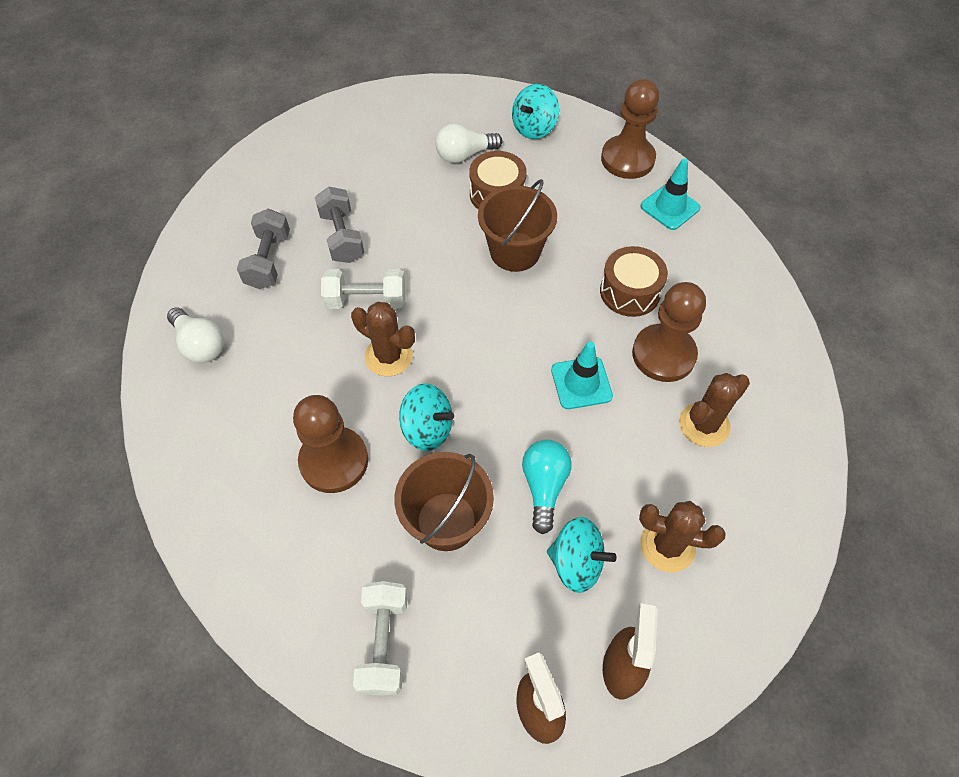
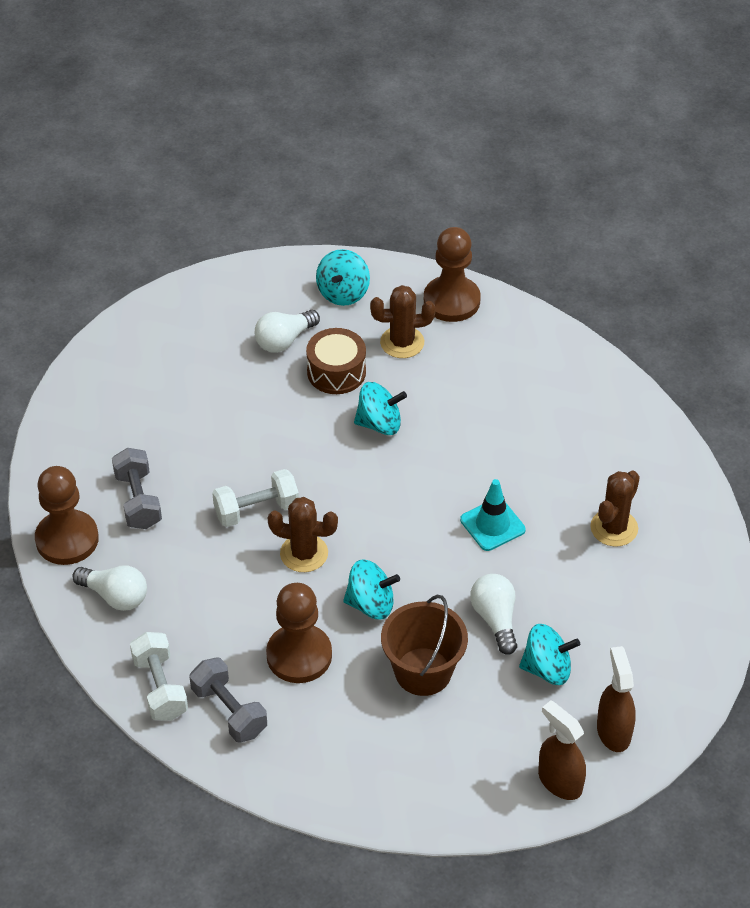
camera: 20 degrees left, 10 degrees down
(342, 237) = (200, 457): grey dumbbell -> grey dumbbell (229, 711)
(384, 643) = (414, 776): white dumbbell -> white dumbbell (160, 687)
(515, 252) = (379, 424): brown bucket -> turquoise spinning top
(544, 486) = (495, 619): turquoise light bulb -> white light bulb
(630, 292) = (504, 431): brown drum -> none
(663, 354) = (557, 479): brown pawn -> brown pawn (67, 539)
(667, 545) = (617, 632): brown cactus -> brown cactus (402, 342)
(670, 207) = (511, 339): turquoise traffic cone -> none

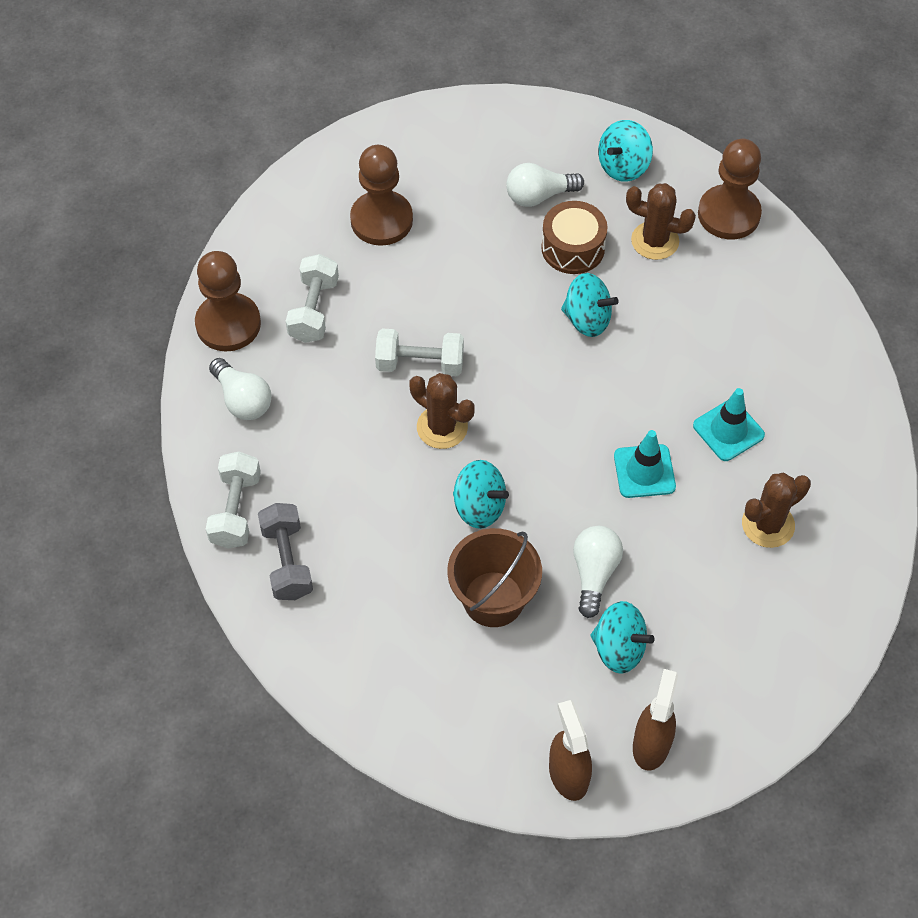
camera: 25 degrees right, 10 degrees up
(138, 500) = (314, 310): grey dumbbell -> white dumbbell
(299, 655) = (382, 531): brown pawn -> brown pawn (381, 220)
(543, 468) = (728, 430): none -> turquoise traffic cone

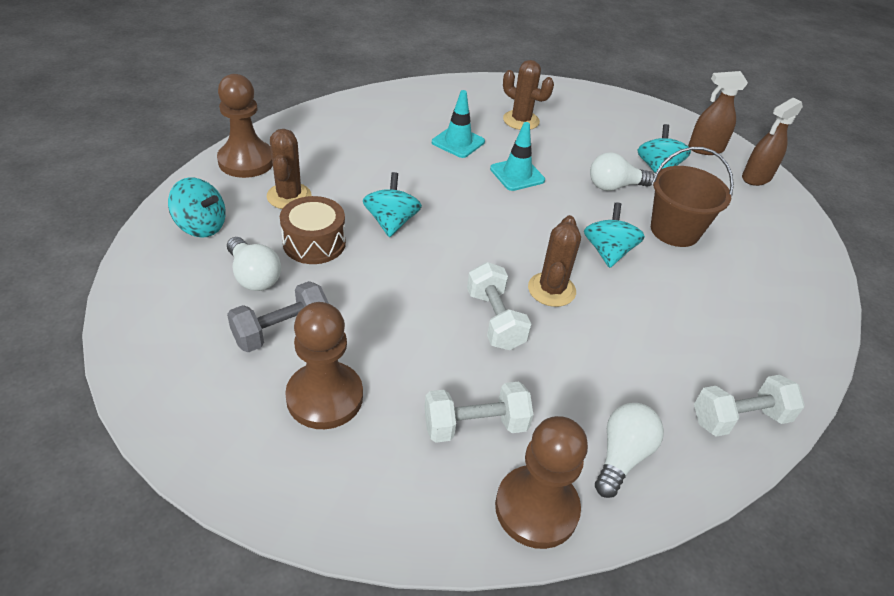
camera: 115 degrees left, 15 degrees down
(287, 561) = (752, 362): grey dumbbell -> grey dumbbell (281, 331)

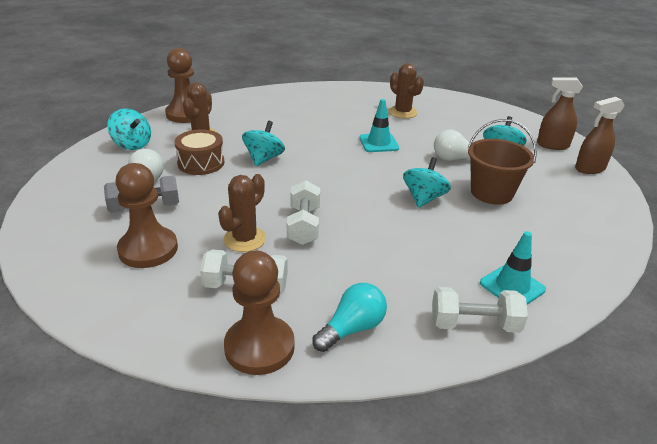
camera: 20 degrees right, 10 degrees down
(458, 142) = (344, 120): turquoise traffic cone -> turquoise traffic cone (512, 286)
(551, 290) = (361, 214): brown cactus -> brown cactus (244, 239)
(622, 456) = (352, 328): white light bulb -> turquoise light bulb

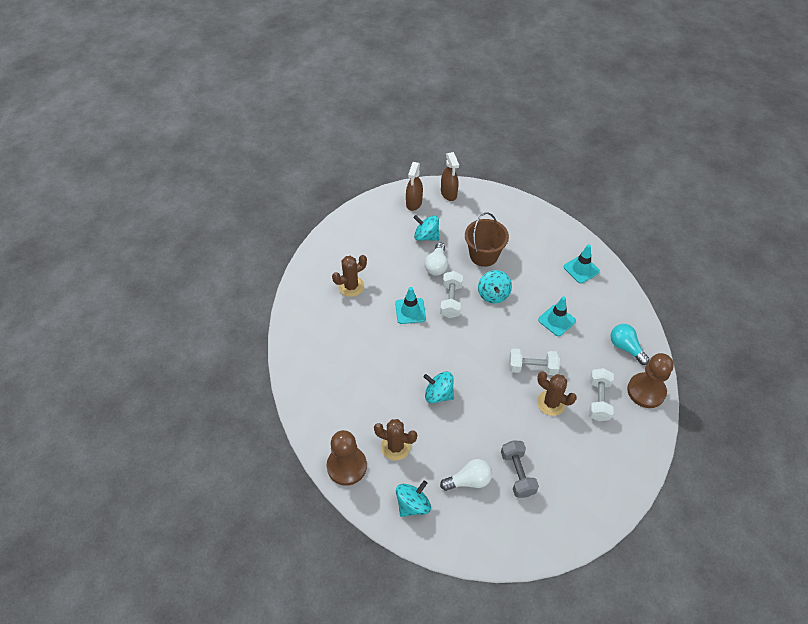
camera: 85 degrees left, 20 degrees up
(148, 249) = (568, 462): brown pawn -> none
(201, 163) = (446, 441): brown drum -> none
(393, 252) = (556, 320): none -> turquoise traffic cone
(424, 198) = (493, 294): turquoise spinning top -> turquoise spinning top turned 120 degrees counterclockwise
(474, 324) = (614, 293): white dumbbell -> white dumbbell (451, 300)

